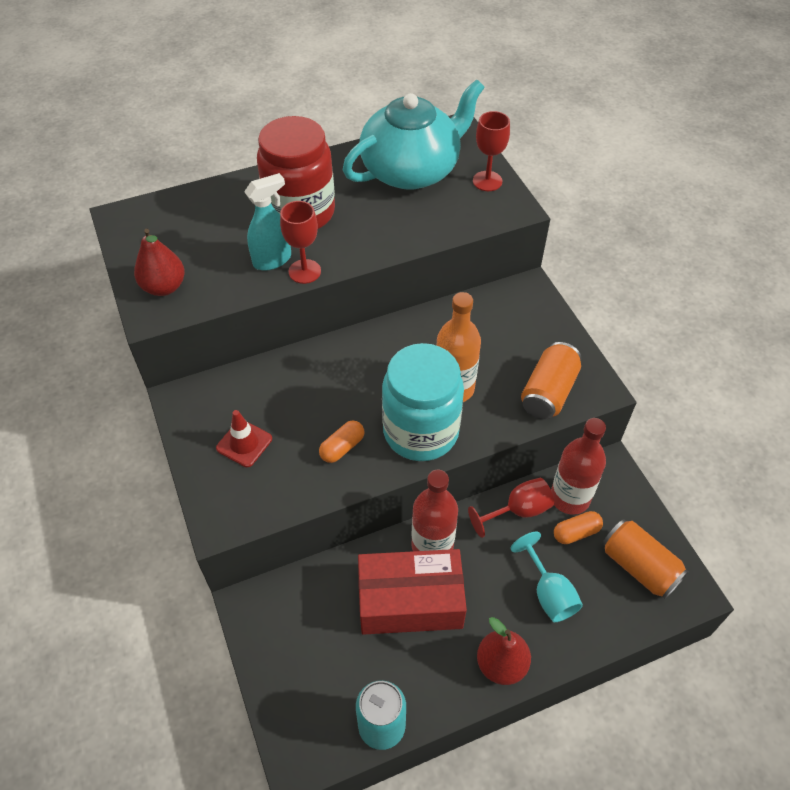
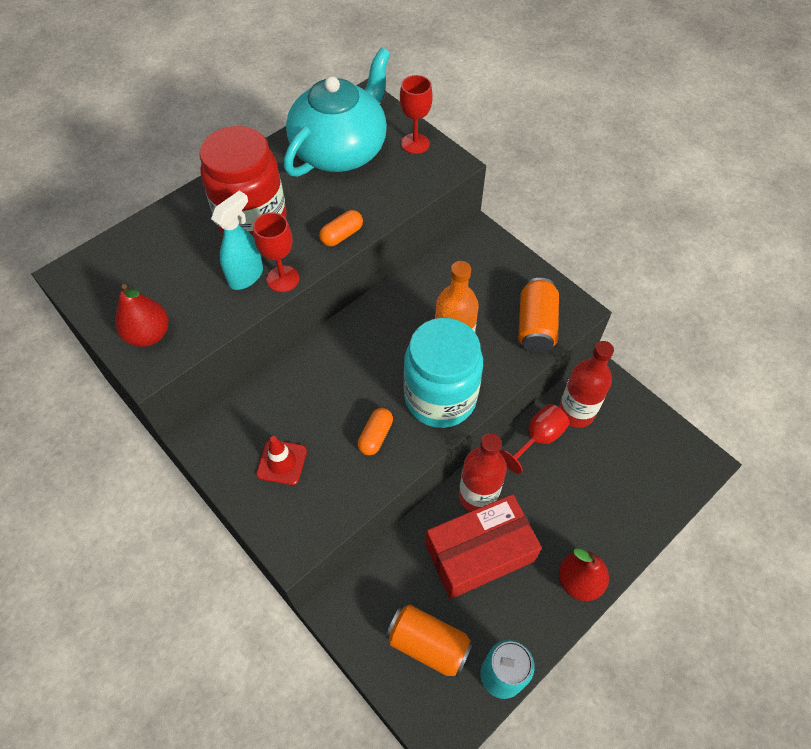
camera: 20 degrees left, 5 degrees up
(548, 593) = (592, 503): turquoise goblet -> none
(576, 532) = (593, 442): orange capsule -> orange capsule (342, 235)
(639, 566) = (655, 454): orange can -> orange can (428, 644)

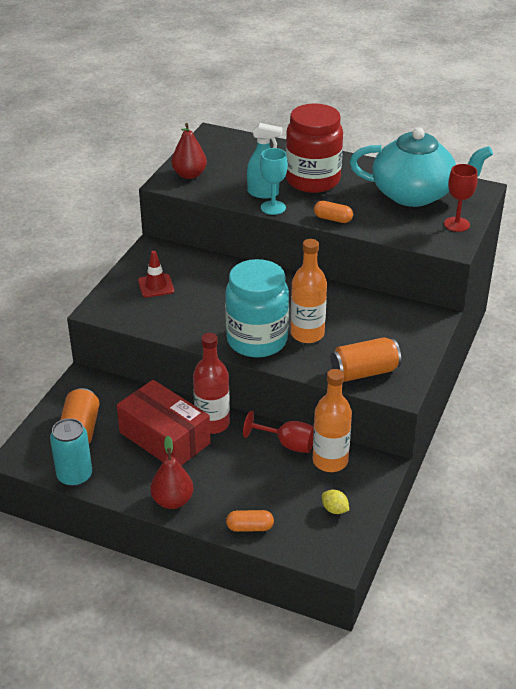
camera: 65 degrees right, 20 degrees down
(283, 279) = (273, 207): red goblet -> turquoise goblet
(376, 436) = (203, 320): orange capsule -> orange capsule (250, 527)
(576, 412) = (330, 461): red bottle -> orange bottle
(641, 437) = (334, 509): none -> yellow lemon

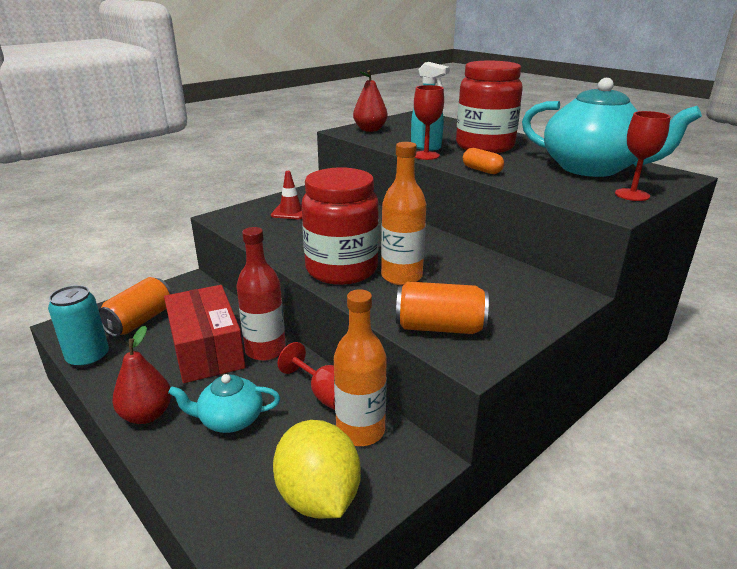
camera: 25 degrees right, 10 degrees down
(236, 484) = (230, 420): none -> turquoise teapot
(250, 527) = (195, 479): orange capsule -> none
(257, 340) = (341, 270): turquoise jar -> red jar
(273, 207) = (426, 155): turquoise goblet -> red goblet
(334, 509) = (318, 497): yellow lemon -> yellow lemon, size x2.39

